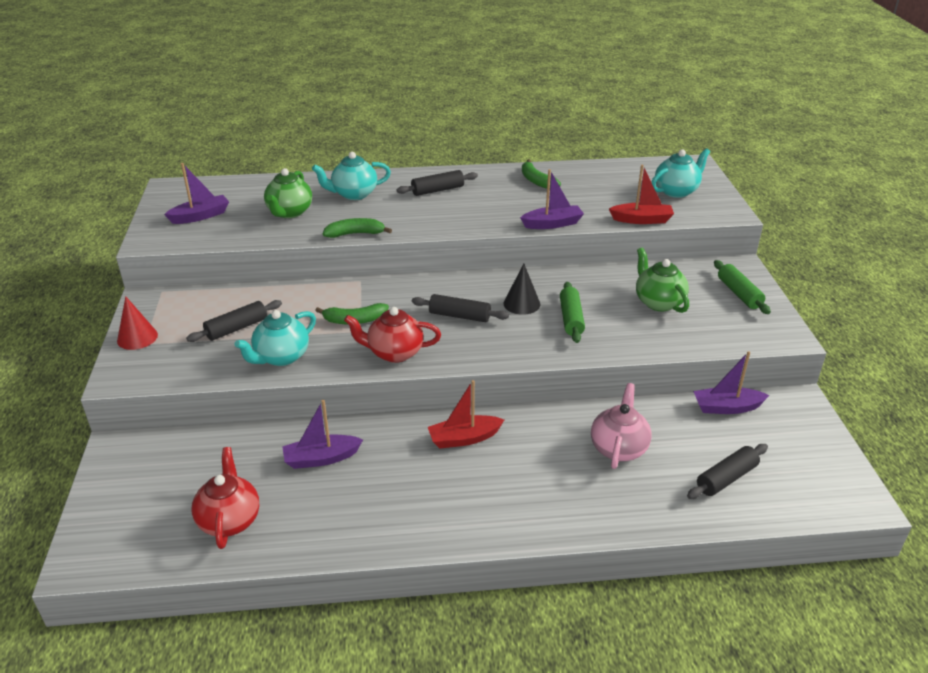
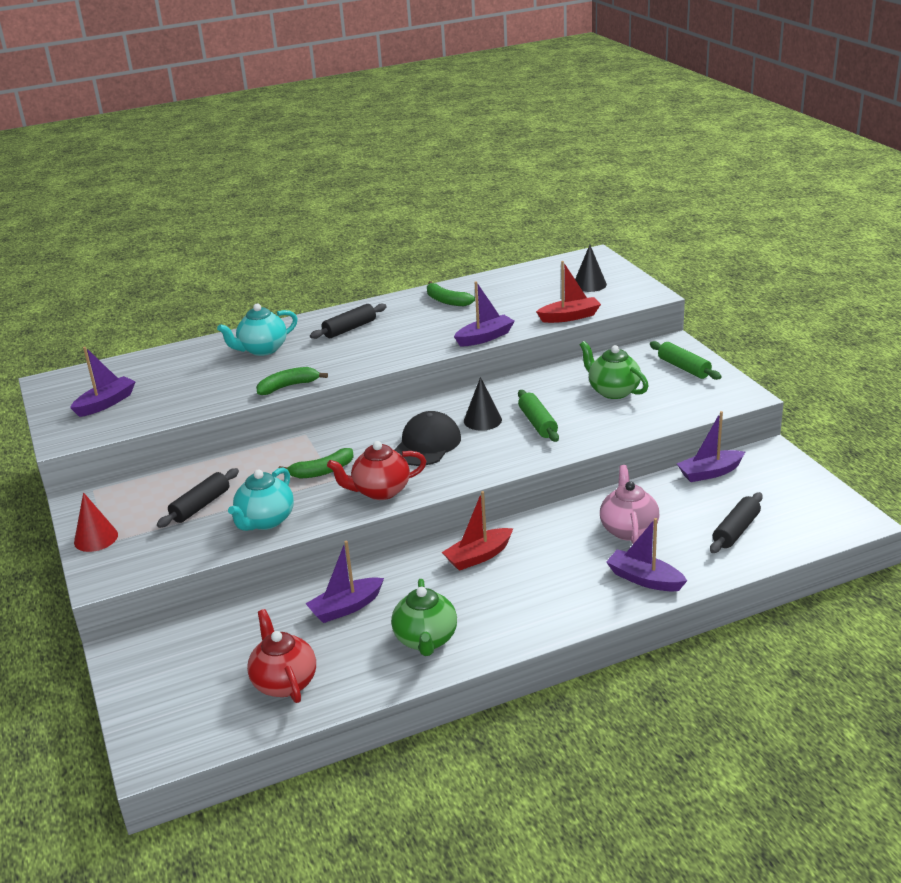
camera: 15 degrees left, 5 degrees down
(289, 212) = (203, 380): green teapot -> green teapot (426, 640)
(459, 316) = (427, 444): black rolling pin -> black cap
(610, 507) = (644, 579): none -> purple boat
(676, 191) = (589, 284): turquoise teapot -> black cone

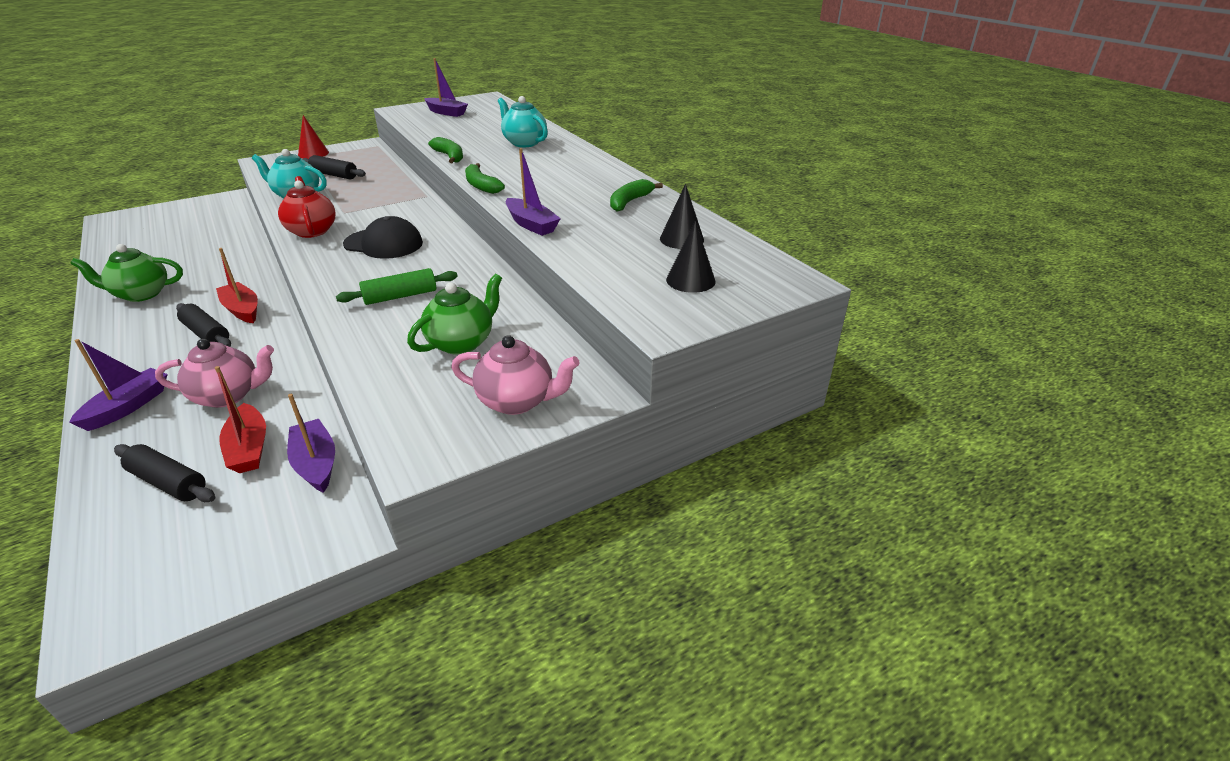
camera: 80 degrees right, 5 degrees up
(284, 682) = (143, 248): red teapot -> none
(322, 471) = (359, 207): green banana -> green banana (481, 186)
(346, 607) = (214, 260): purple boat -> none
(349, 329) = (562, 167): black rolling pin -> black rolling pin (206, 334)
(482, 420) = (420, 266): black cone -> black cone (681, 239)
(569, 317) = (583, 269): red boat -> red boat (249, 448)
(684, 368) = (517, 401): green rolling pin -> pink teapot

